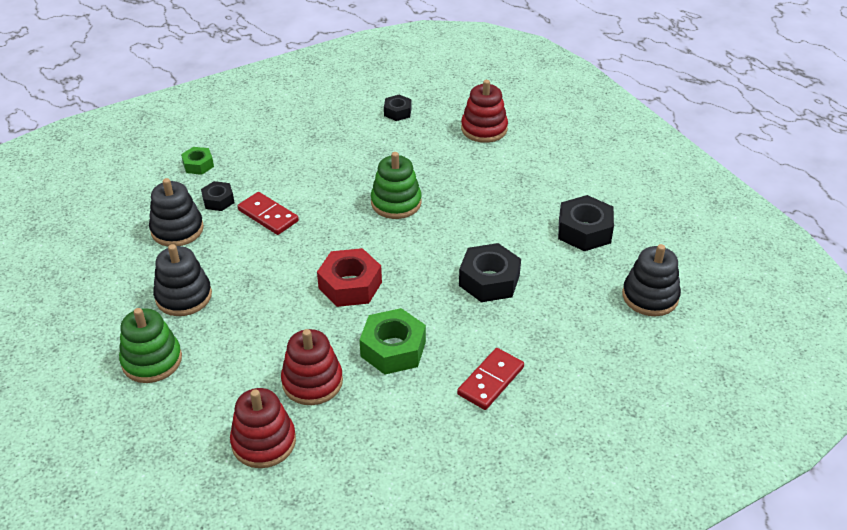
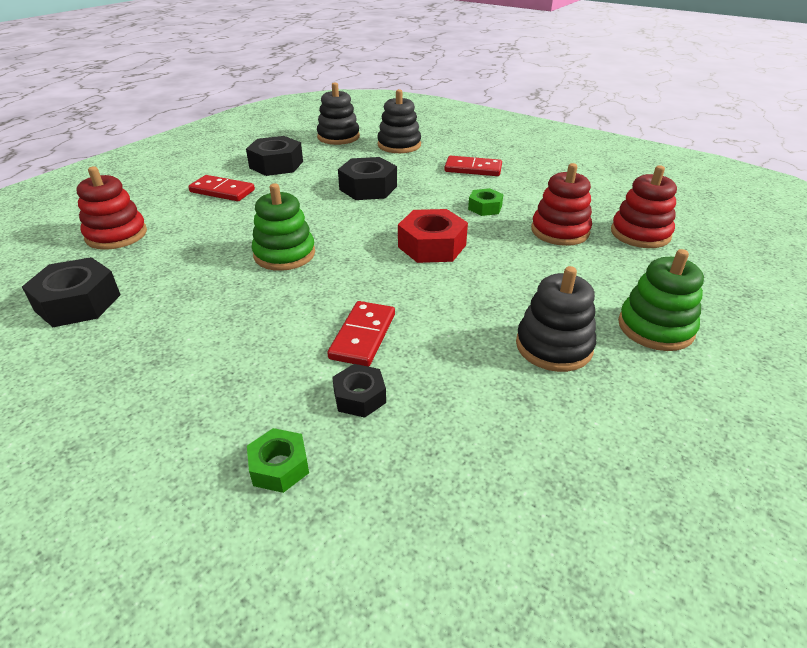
camera: 115 degrees left, 5 degrees down
(177, 229) = (450, 411): black stacking toy -> black stacking toy (399, 145)
(393, 349) = (485, 207): green nut -> green nut, size x0.58
(397, 112) = (78, 302): black nut -> black nut, size x1.73
(536, 187) = (222, 191): none -> red domino

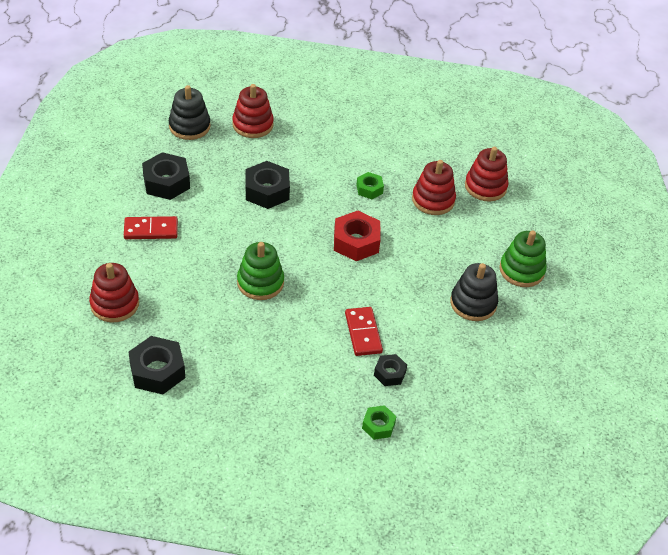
camera: 30 degrees left, 10 degrees up
(399, 145) = (253, 125): black stacking toy -> red stacking toy
(473, 169) = (334, 142): red domino -> none

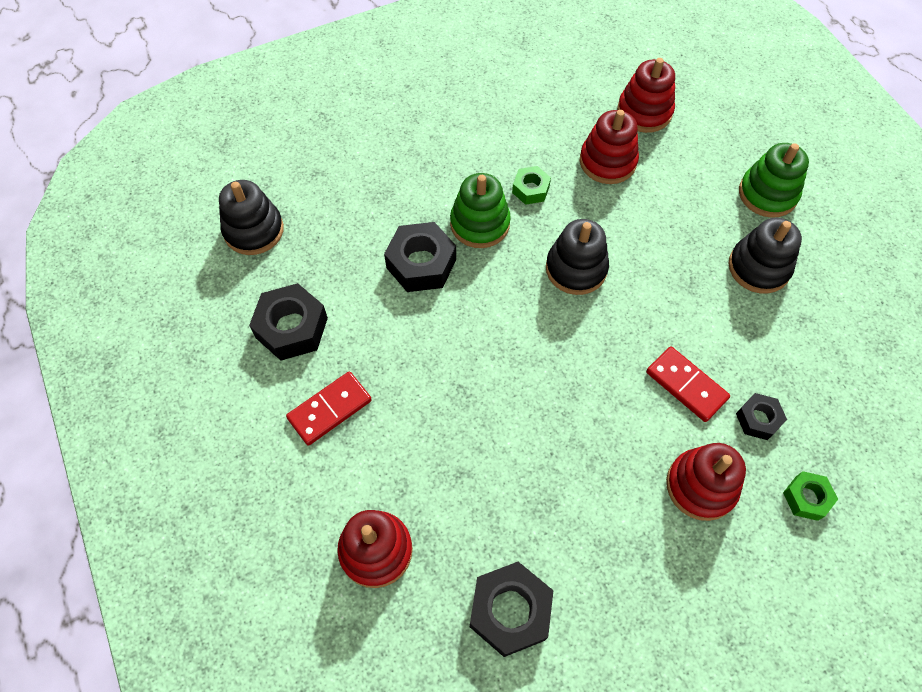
camera: 30 degrees left, 15 degrees up
(253, 125) = (328, 183): red stacking toy -> red stacking toy (701, 486)
(260, 282) = (520, 396): green stacking toy -> green stacking toy (480, 224)
(356, 242) = (576, 269): red nut -> black stacking toy

